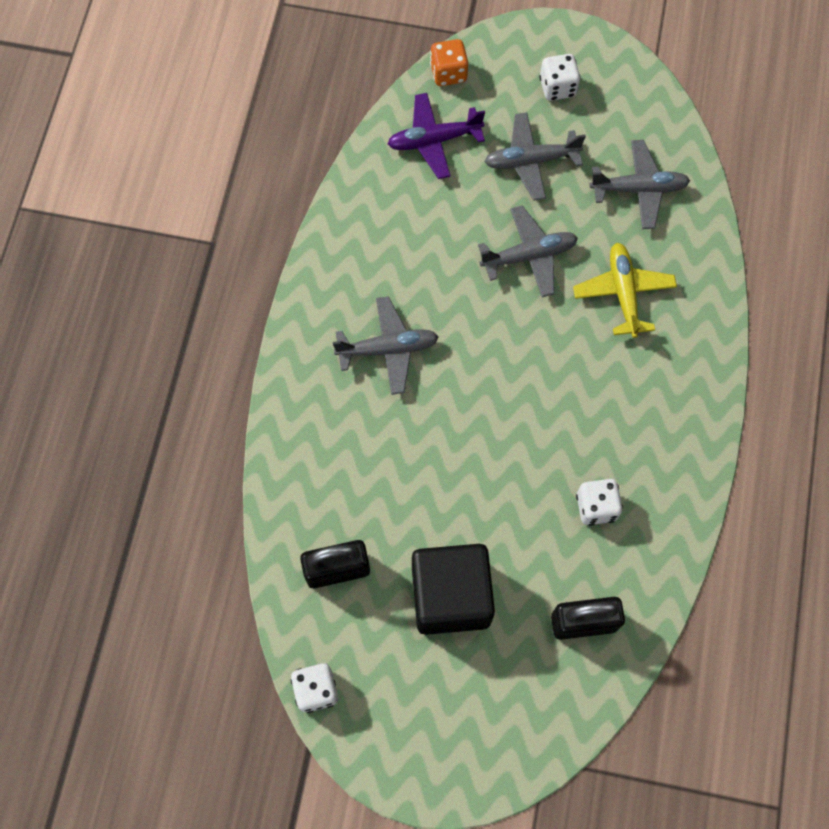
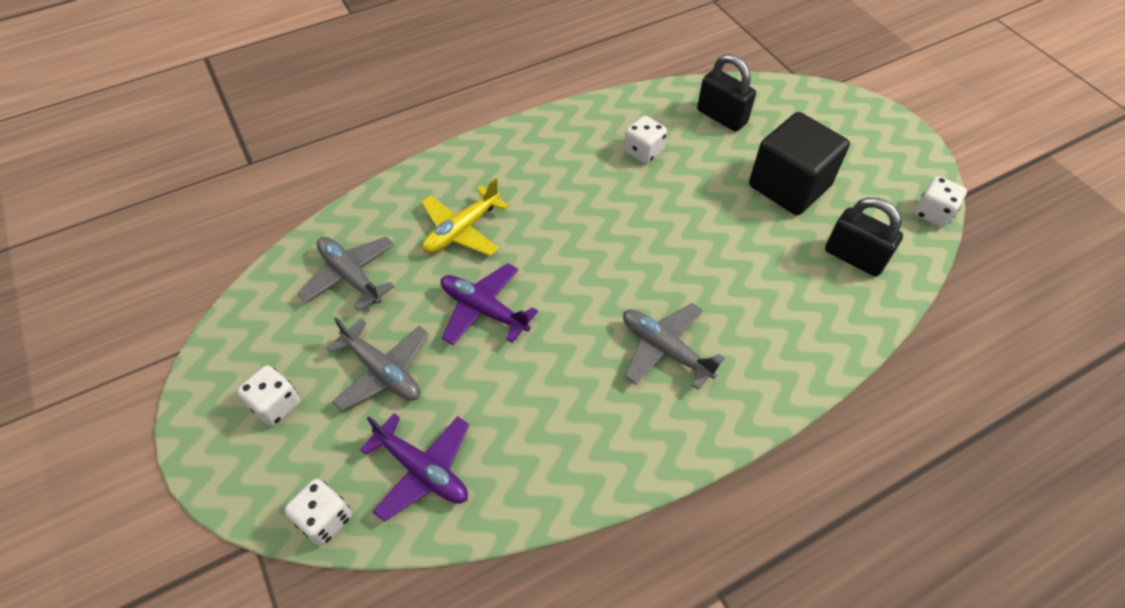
camera: 130 degrees left, 15 degrees down
(448, 73) = (325, 519): orange dice -> white dice
(529, 256) = (484, 310): grey plane -> purple plane

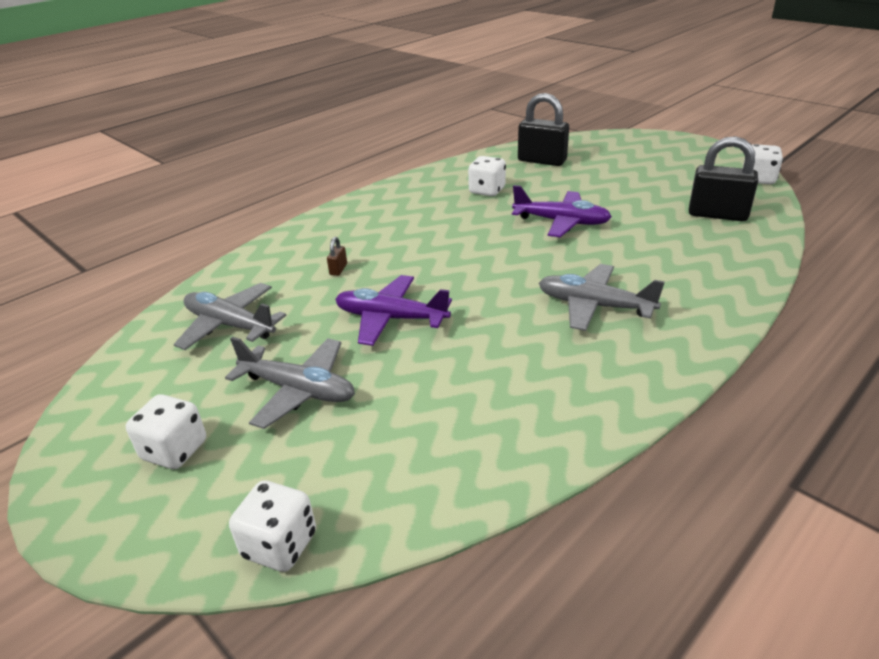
camera: 15 degrees left, 20 degrees down
(422, 470) = (386, 463): purple plane -> purple plane (561, 222)
(462, 230) = (338, 269): yellow plane -> brown padlock
(789, 186) = (628, 186): black cube -> none

